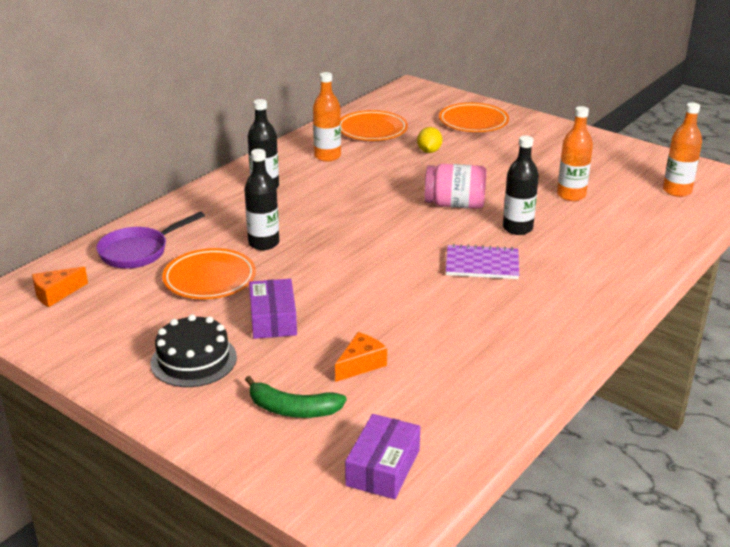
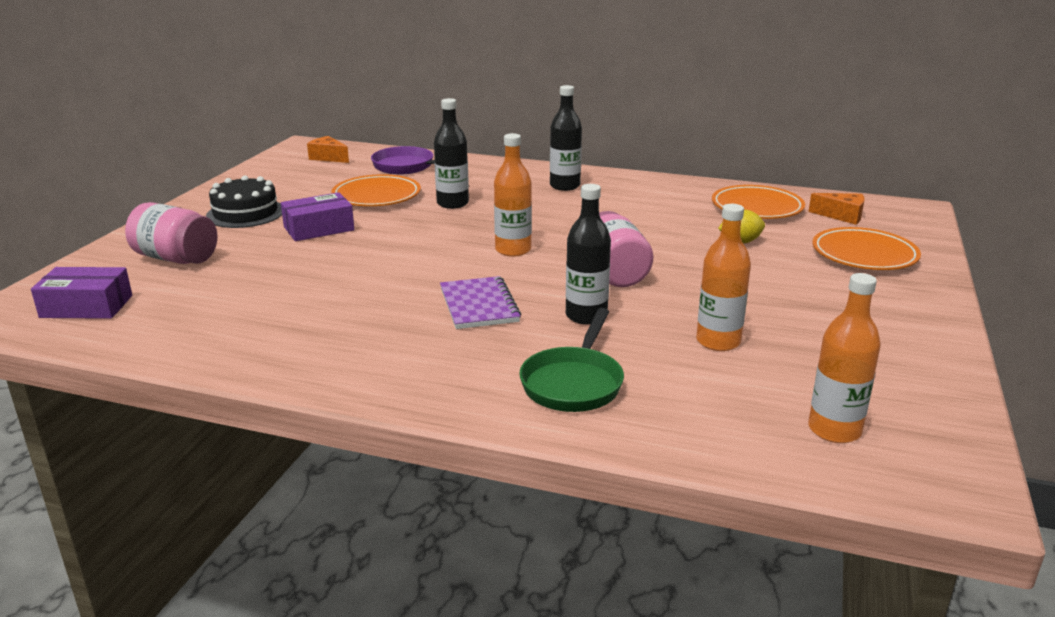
camera: 70 degrees right, 5 degrees down
(293, 409) = (176, 258): green banana -> pink jar
(327, 156) = (662, 198): orange bottle -> orange bottle (513, 250)
(361, 364) = (251, 274): orange cheese -> orange cheese (842, 216)
(607, 251) = (574, 383): none -> green pan

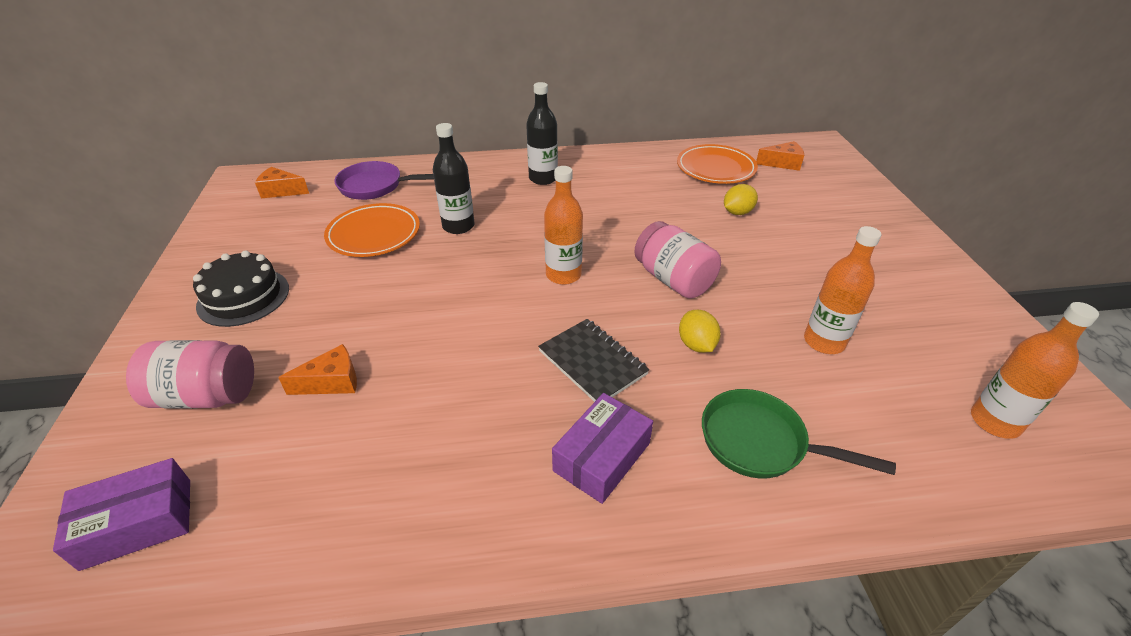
camera: 25 degrees left, 15 degrees up
(266, 271) = (332, 382): none -> orange cheese
(319, 228) = (346, 298): purple box -> purple box (601, 457)
(479, 305) = (592, 362): purple notebook -> black notebook
(574, 383) = (760, 443): green pan -> green pan turned 120 degrees clockwise
(586, 316) = (696, 345): black bottle -> yellow lemon
(864, 255) = (834, 203): orange plate -> none

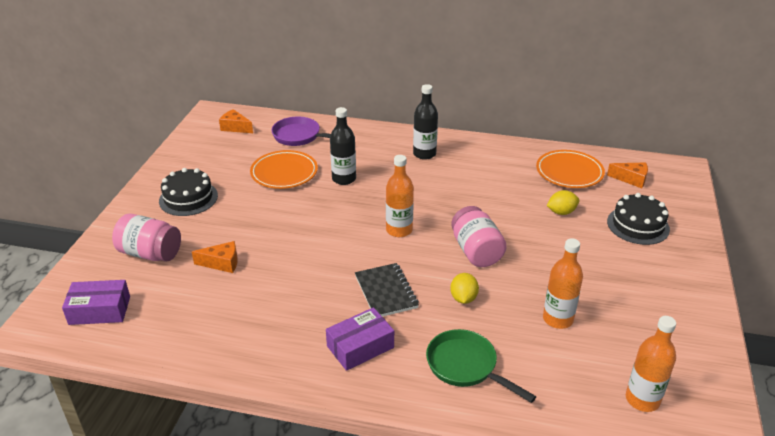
camera: 20 degrees right, 5 degrees down
(825, 209) = (638, 225): none -> black cake

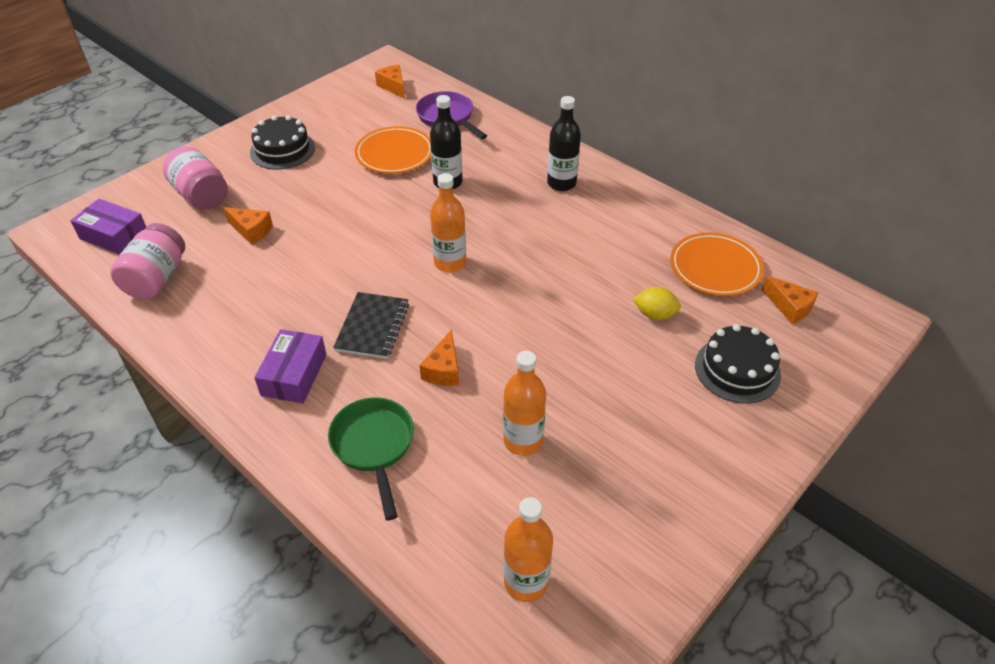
camera: 30 degrees right, 10 degrees up
(360, 347) = (294, 375): purple box -> purple box turned 75 degrees counterclockwise
(463, 298) = (443, 369): yellow lemon -> orange cheese
(476, 251) = (509, 321): pink jar -> pink jar (156, 278)

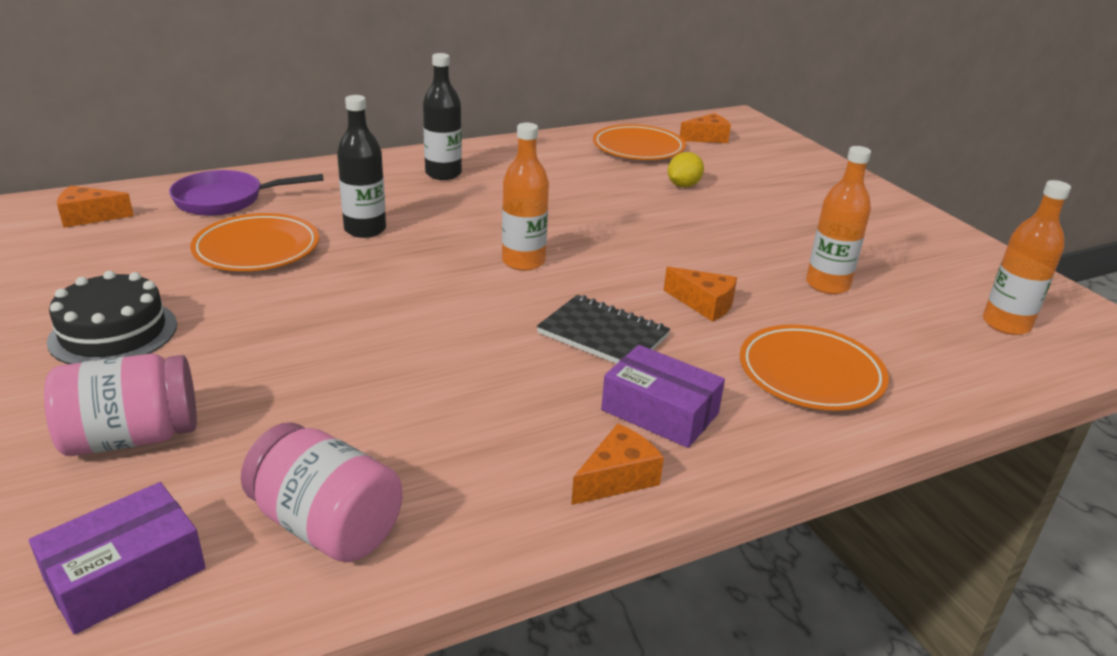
camera: 70 degrees left, 15 degrees down
(251, 231) = (299, 398): orange cheese -> orange cheese (617, 478)
(374, 446) = (810, 374): green pan -> orange plate
(737, 370) = (771, 175): black cake -> none

